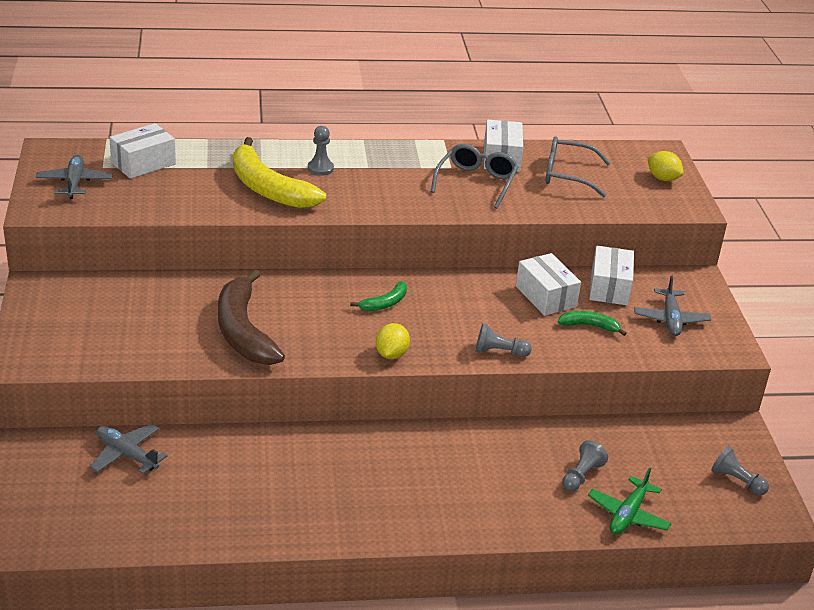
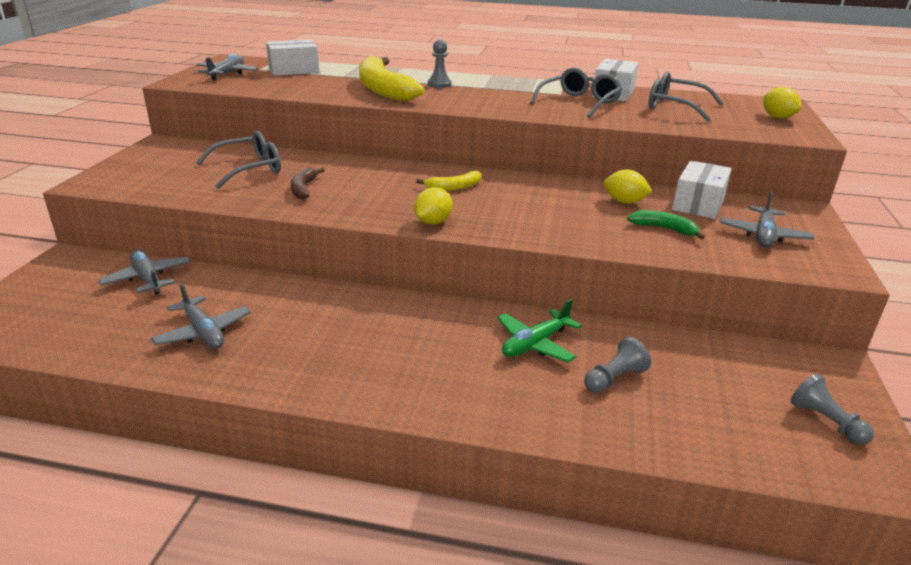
camera: 20 degrees right, 5 degrees down
(167, 312) = (249, 169): none -> grey glasses
(227, 500) = (203, 332): none -> grey plane
(243, 331) = (303, 189): brown banana -> brown banana, size x0.47
(385, 303) = (454, 187): green banana -> yellow banana
(499, 352) = (550, 235): grey pawn -> none
(545, 296) = (624, 202): white box -> yellow lemon
(628, 514) = (661, 433): green plane -> green plane (535, 344)

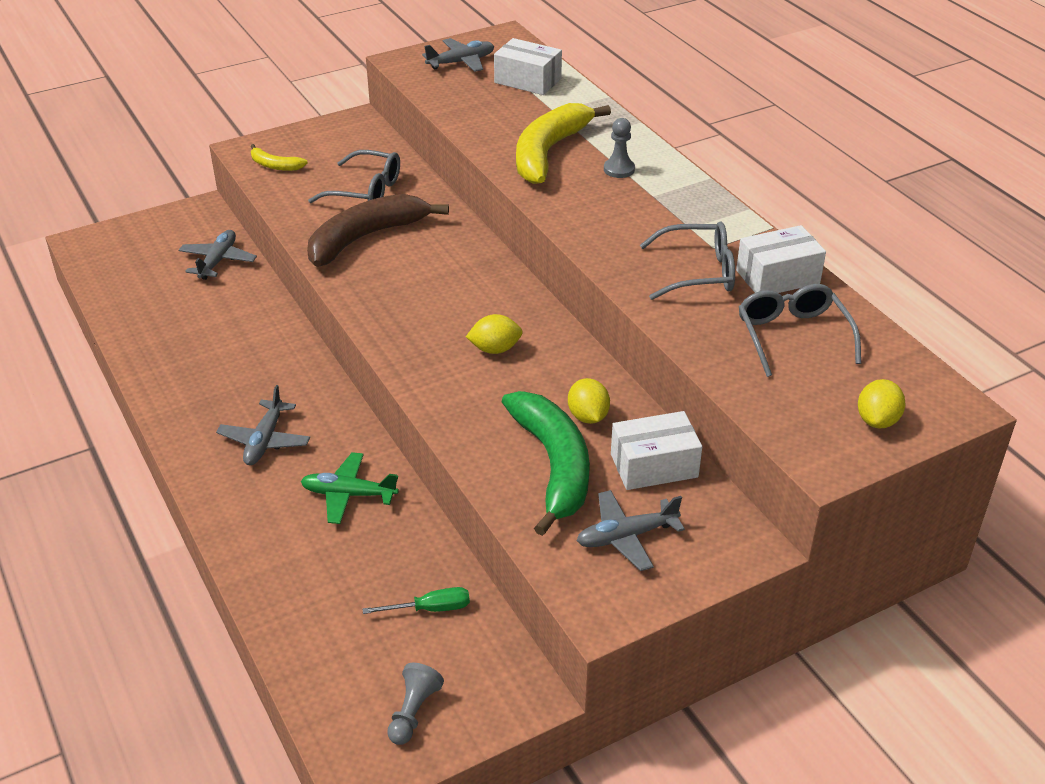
camera: 50 degrees right, 10 degrees up
(203, 332) = (184, 331): grey plane -> grey plane (265, 441)
(303, 189) = (366, 237): brown banana -> brown banana, size x2.13
(433, 222) = (390, 334): yellow lemon -> yellow lemon (495, 349)
(454, 187) = (478, 306): yellow banana -> yellow banana (275, 165)
(614, 378) = (345, 561): grey pawn -> none
(664, 229) = (553, 466): green banana -> green banana, size x2.13
(708, 364) = (430, 609): none -> green screwdriver

